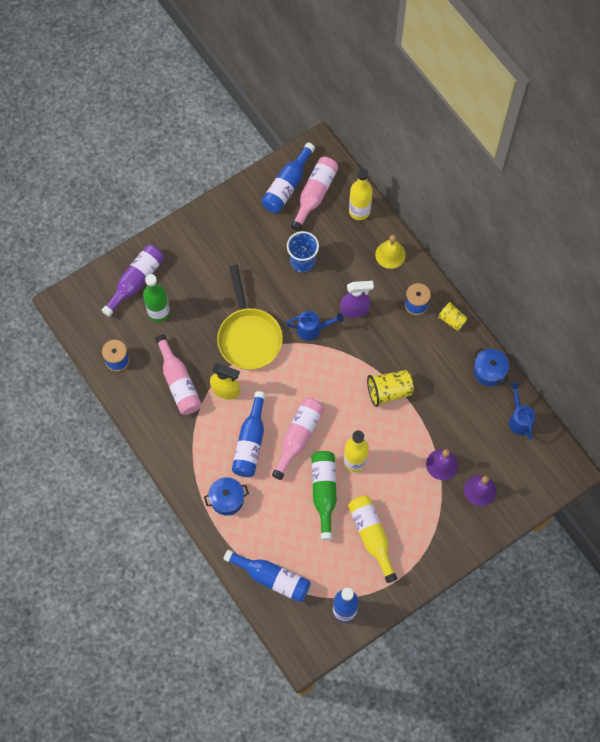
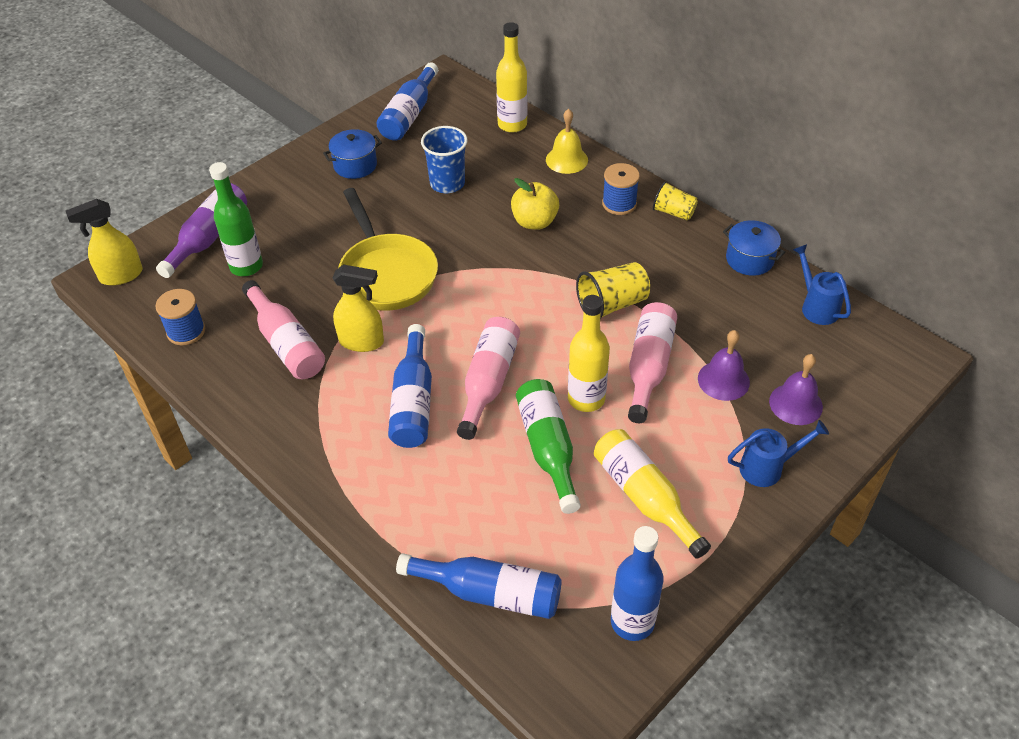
camera: 10 degrees left, 20 degrees down
(77, 304) = (121, 275): none -> yellow spray bottle
(227, 499) = (388, 486): blue pot -> blue pot (355, 165)
(312, 329) = (479, 252): blue watering can -> blue watering can (767, 468)
(315, 194) = (448, 117): pink bottle -> pink bottle (648, 367)
(355, 310) = (534, 222): purple spray bottle -> yellow apple

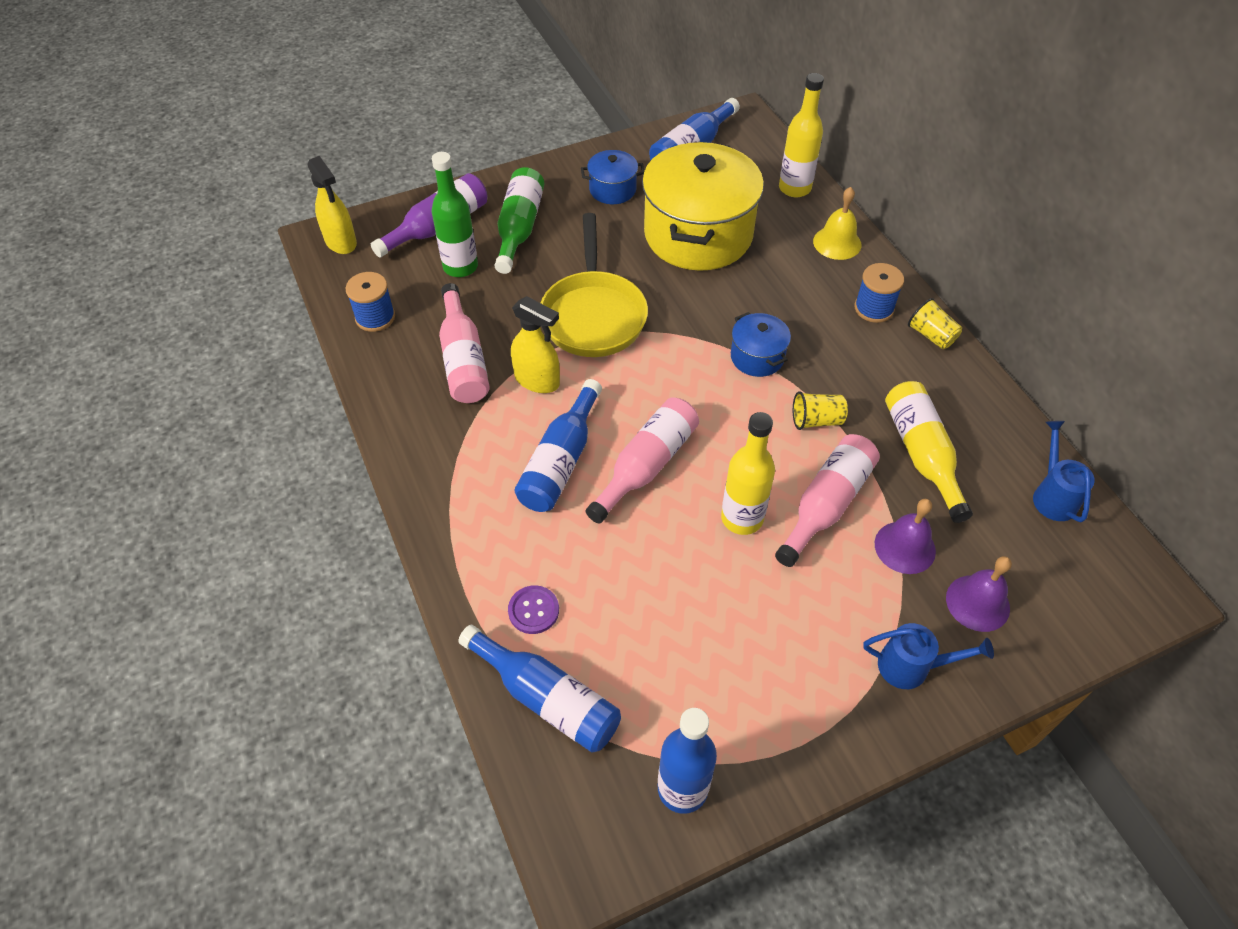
camera: 20 degrees right, 5 degrees up
(121, 275) = (341, 242): yellow spray bottle -> yellow spray bottle turned 120 degrees counterclockwise
(445, 528) = (533, 610): none -> purple button
(447, 183) = (698, 234): blue cup -> yellow pot
(534, 222) = (772, 303): yellow apple -> none
(548, 448) = (677, 560): green bottle -> green bottle (519, 228)
(612, 304) = (816, 420): yellow cup -> yellow cup, size x0.66
(644, 497) = (757, 652): yellow bottle -> yellow bottle (922, 454)
(749, 259) = (996, 415): blue pot -> blue pot (757, 357)

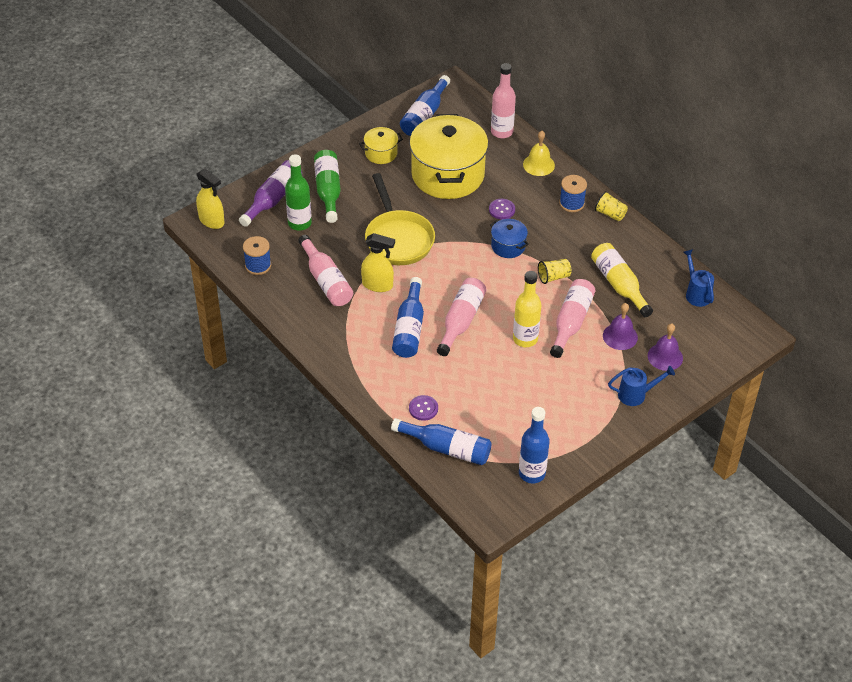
camera: 15 degrees left, 5 degrees down
(612, 189) = (381, 153): blue pot -> yellow pot
(763, 299) = (502, 210): none -> purple button
(794, 188) = (502, 132): yellow bottle -> pink bottle

